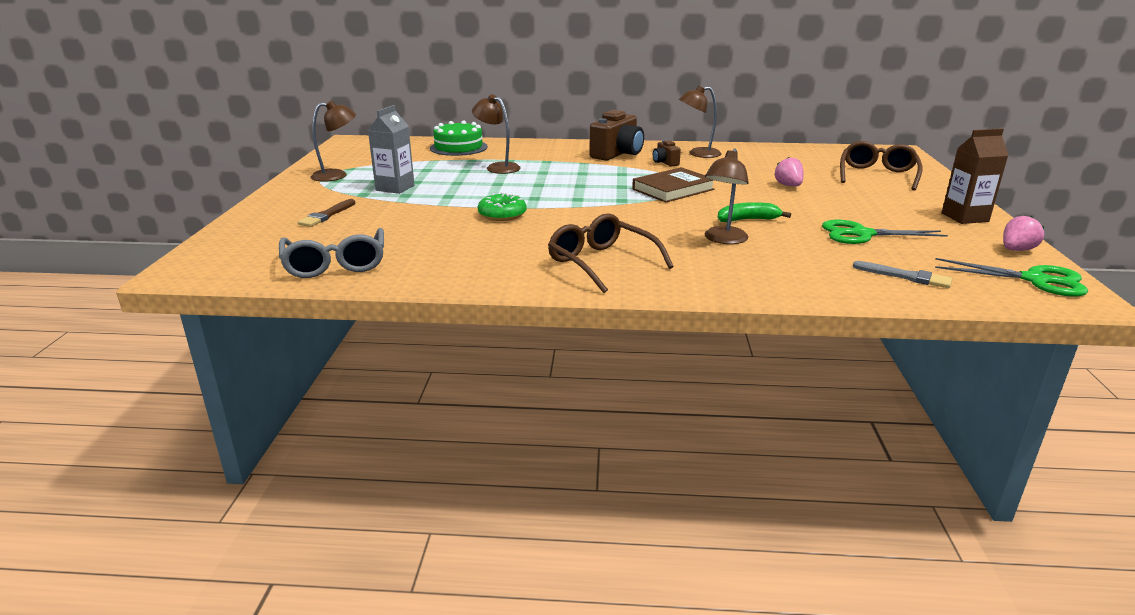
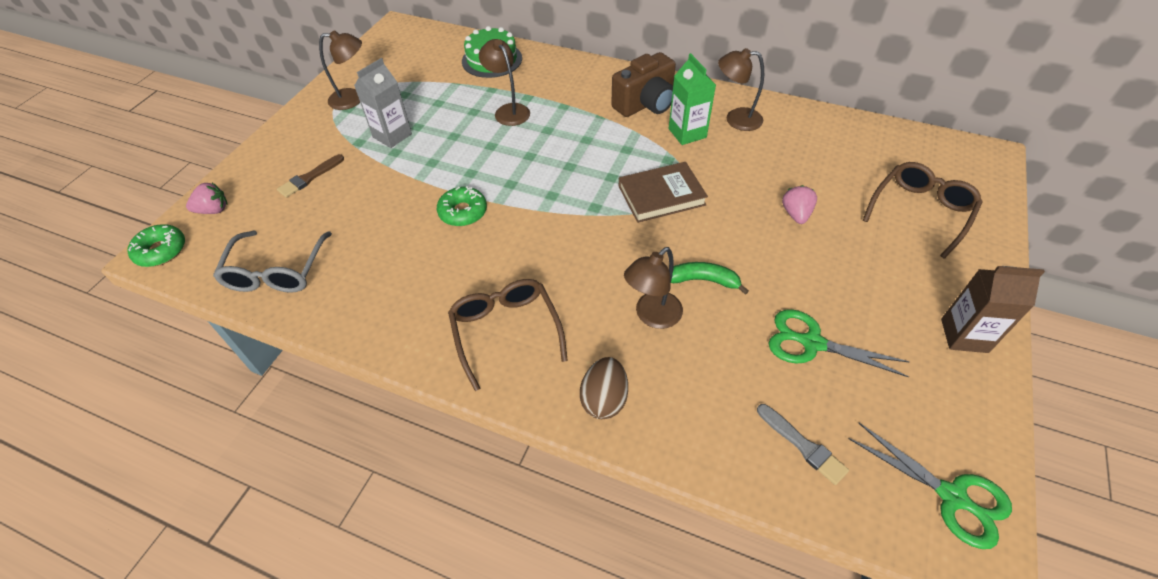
camera: 20 degrees right, 25 degrees up
(187, 269) = (161, 251): none -> green donut
(665, 163) = (687, 133): brown camera -> green carton
(724, 281) = (604, 399): none -> brown egg
(1016, 250) = (977, 425): pink strawberry -> pink strawberry (213, 210)

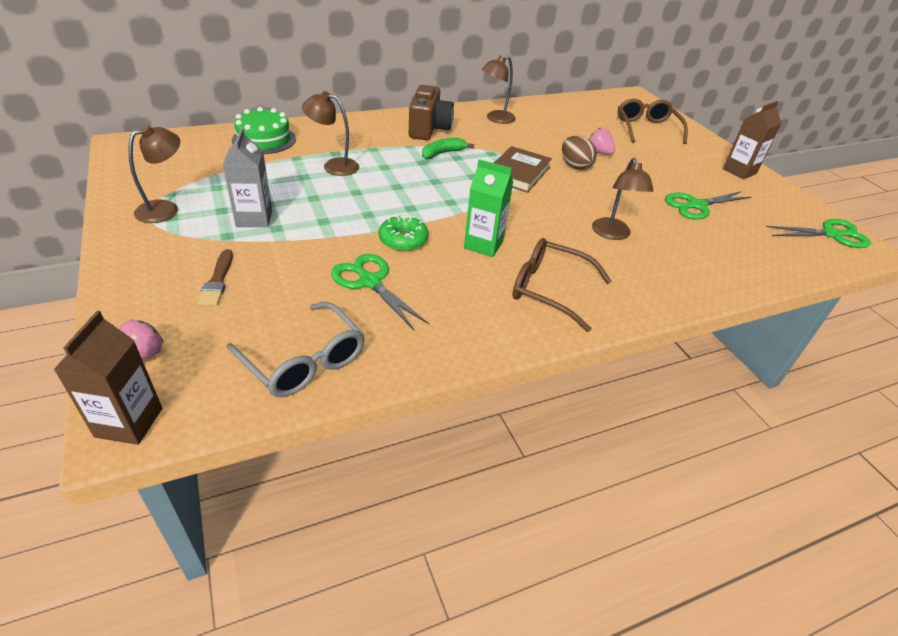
camera: 50 degrees left, 10 degrees down
(161, 251) = (129, 422): green donut -> brown carton
(391, 236) = (370, 282): none -> green scissors
(604, 399) = (657, 288): brown egg -> brown egg (575, 166)
(687, 133) = (480, 135): green carton -> green carton (483, 244)
(703, 280) = (608, 204): green banana -> green banana (443, 153)
(803, 445) = (762, 250): grey brush -> none

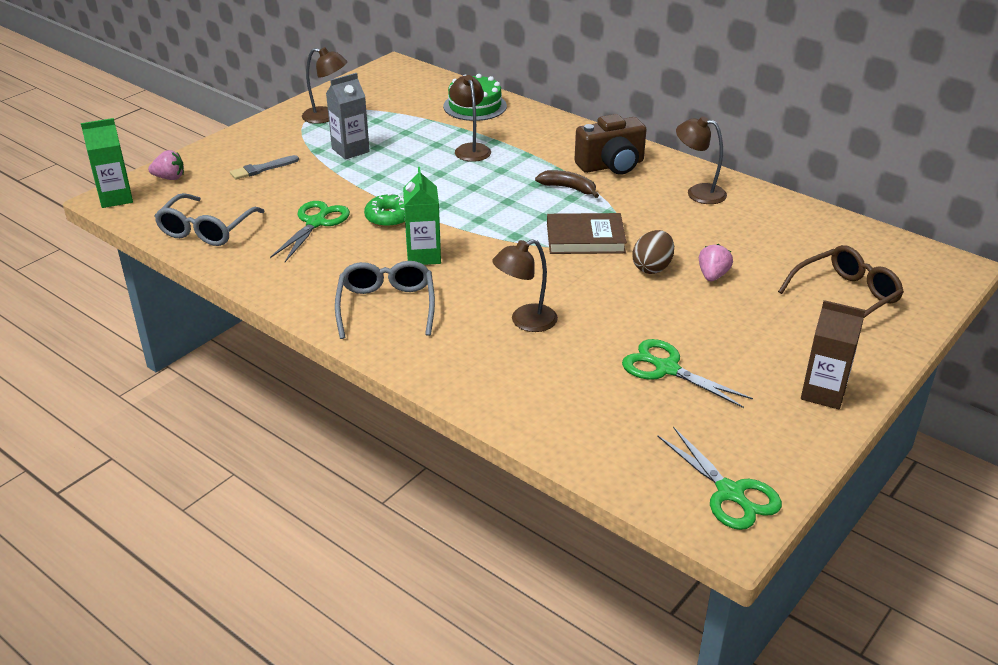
camera: 65 degrees right, 5 degrees down
(129, 422) = (116, 198): brown carton -> green carton
(217, 281) = (262, 169): brown brush -> grey brush
(443, 153) = (568, 188): green banana -> brown banana
(549, 290) = (386, 306): brown glasses -> grey glasses

